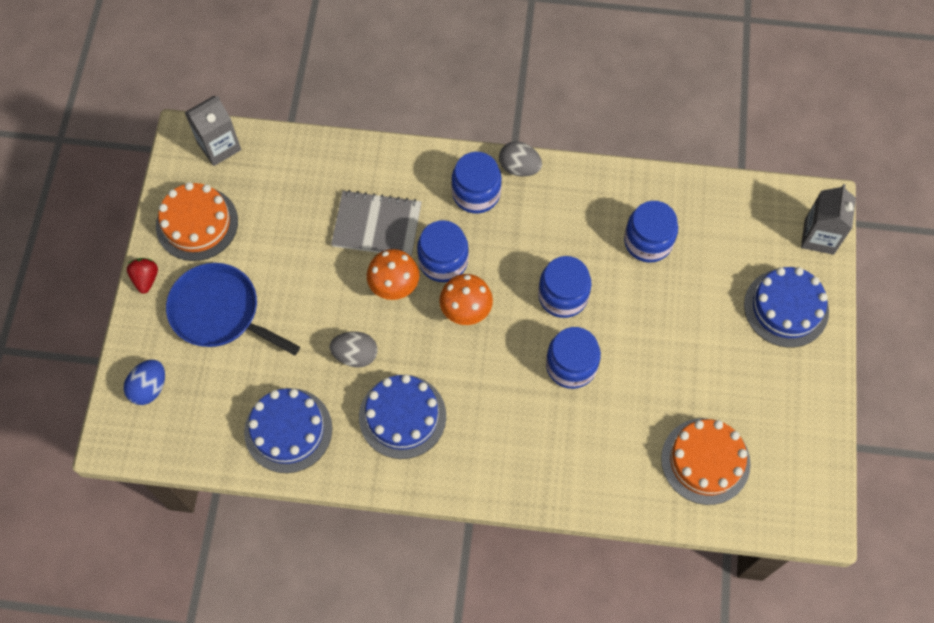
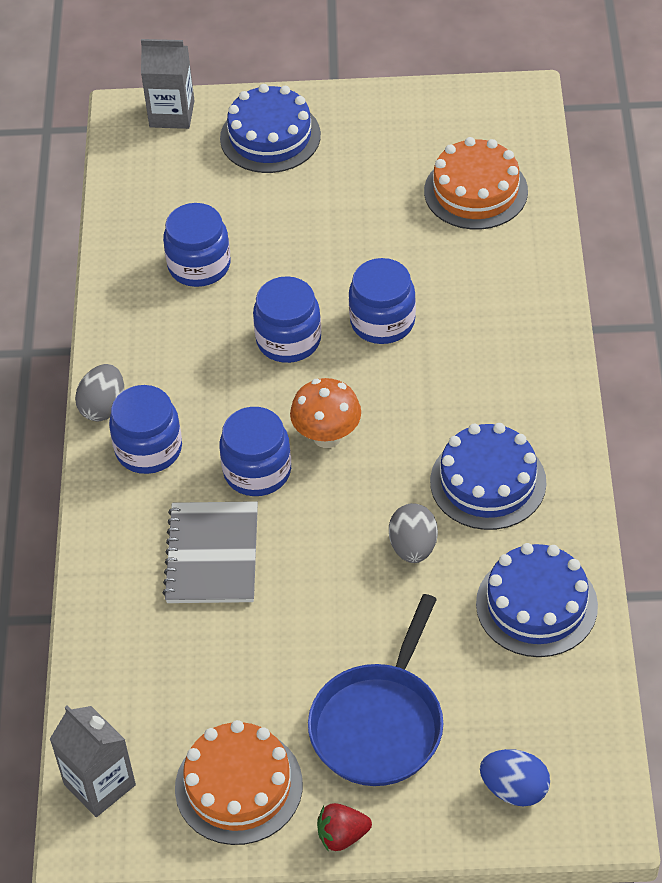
camera: 95 degrees left, 15 degrees down
(394, 286) = (304, 519): orange mushroom -> none

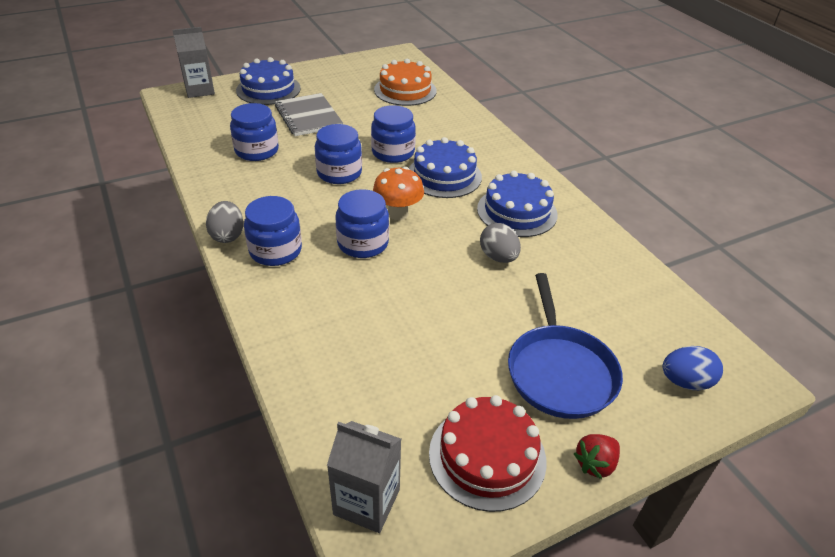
camera: 30 degrees left, 10 degrees down
(212, 555) = (361, 300): grey notebook -> grey notebook (308, 116)
(238, 786) = (487, 456): orange cake -> red cake
(536, 605) = (600, 266): blue cake -> blue cake (444, 176)

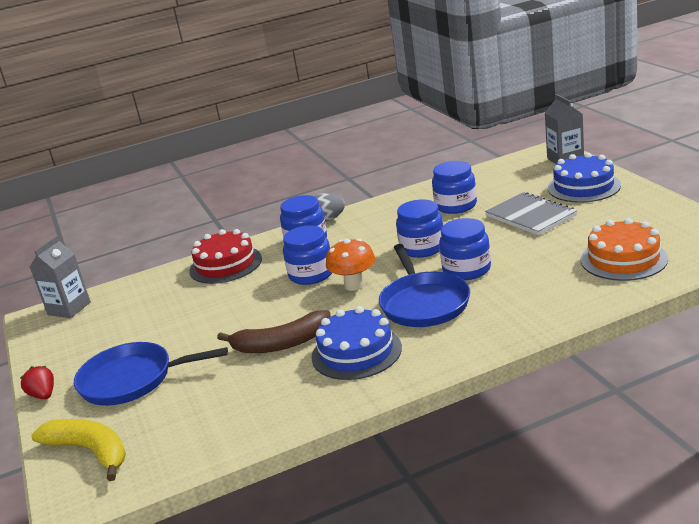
camera: 100 degrees right, 15 degrees down
(308, 116) = (530, 216): grey notebook -> grey notebook turned 75 degrees clockwise
(444, 176) = (424, 303): blue cake -> blue pan
(487, 456) = (75, 348): red cake -> red cake (225, 265)
(498, 257) = (281, 344): grey egg -> brown banana
(685, 382) = (90, 451): blue egg -> yellow banana

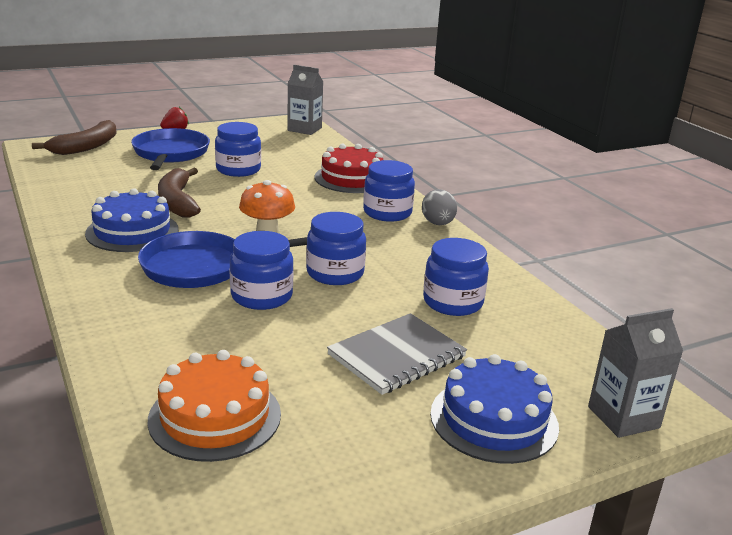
camera: 80 degrees right, 0 degrees up
(90, 451) = (86, 147): yellow banana -> brown banana
(311, 274) = (305, 214): blue jar -> blue jar (238, 169)

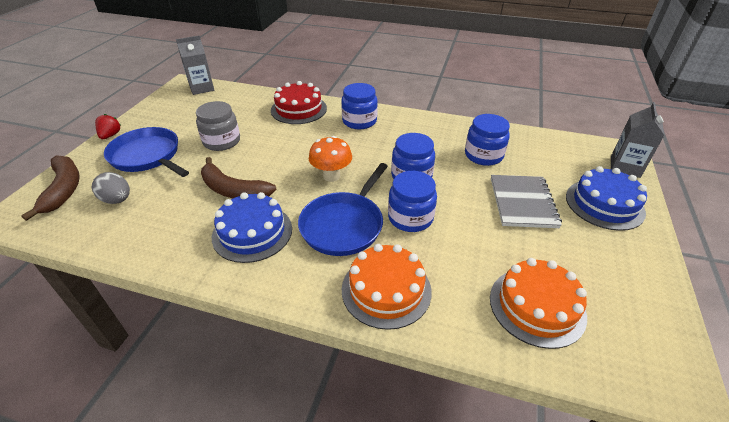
camera: 45 degrees left, 15 degrees up
(134, 320) = (386, 290): none -> orange cake
(238, 169) = (222, 141): blue jar -> grey jar
(438, 224) = (393, 113): grey egg -> grey egg (117, 200)

